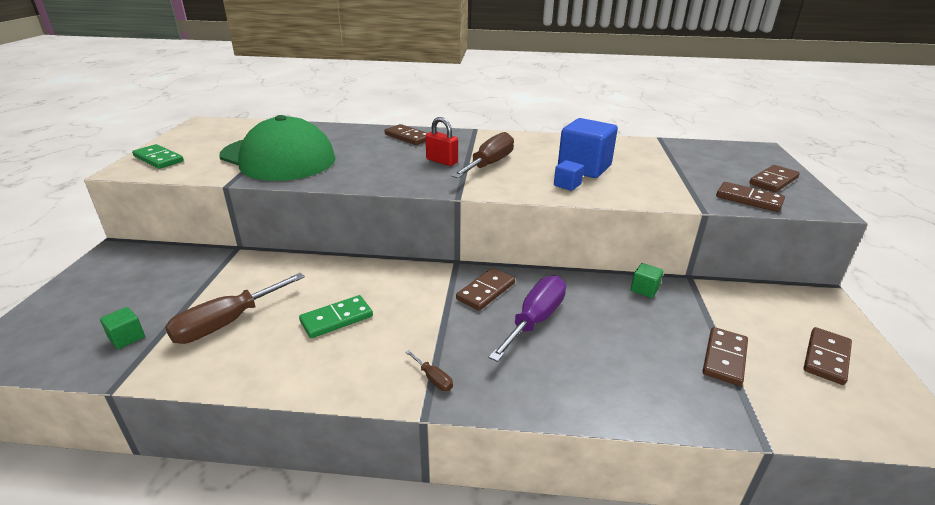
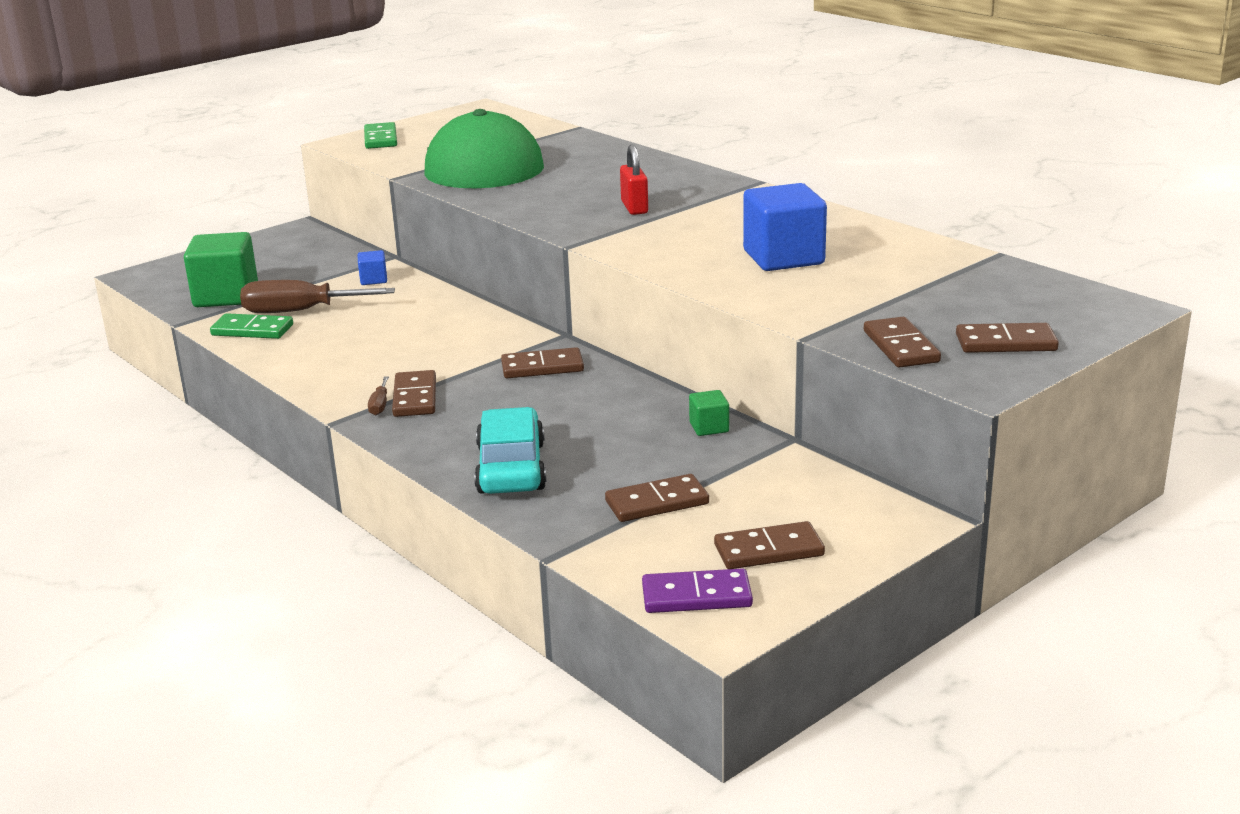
camera: 45 degrees right, 5 degrees down
(127, 338) = (226, 296): green cube -> green cube, size x2.15
(336, 319) = (380, 339): green domino -> green domino (252, 330)
(408, 137) = (657, 172): brown domino -> brown domino (414, 397)
(489, 164) = (679, 224): brown screwdriver -> none
(535, 320) = (540, 404): purple screwdriver -> none
(567, 185) = (714, 268): blue cube -> blue cube (373, 280)
(610, 382) = (511, 468): none -> turquoise car
(873, 417) = (696, 596): none -> purple domino

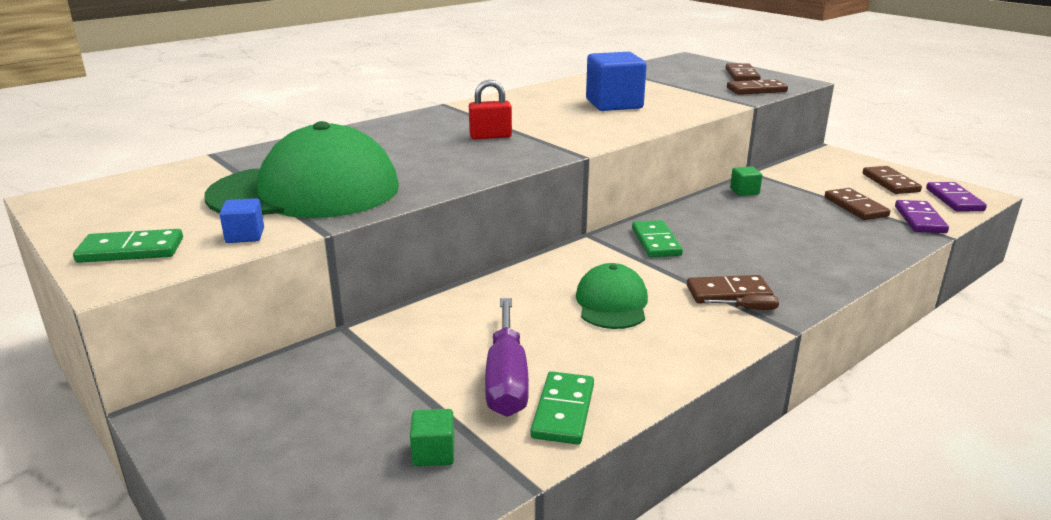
camera: 90 degrees left, 0 degrees up
(226, 296) = (433, 453): green cube -> green cube, size x0.47
(300, 311) = (506, 379): brown screwdriver -> purple screwdriver
(373, 280) = (418, 335): blue cube -> blue cube (245, 236)
(408, 345) = (611, 303): none -> green cap
(511, 468) = (836, 250): turquoise car -> none
(542, 367) = (655, 242): brown domino -> green domino
(610, 546) = (920, 219): none -> purple domino

